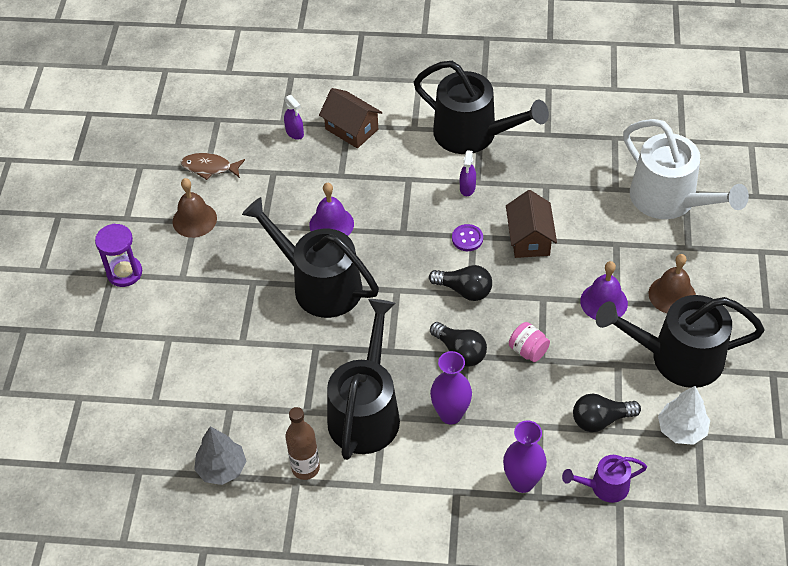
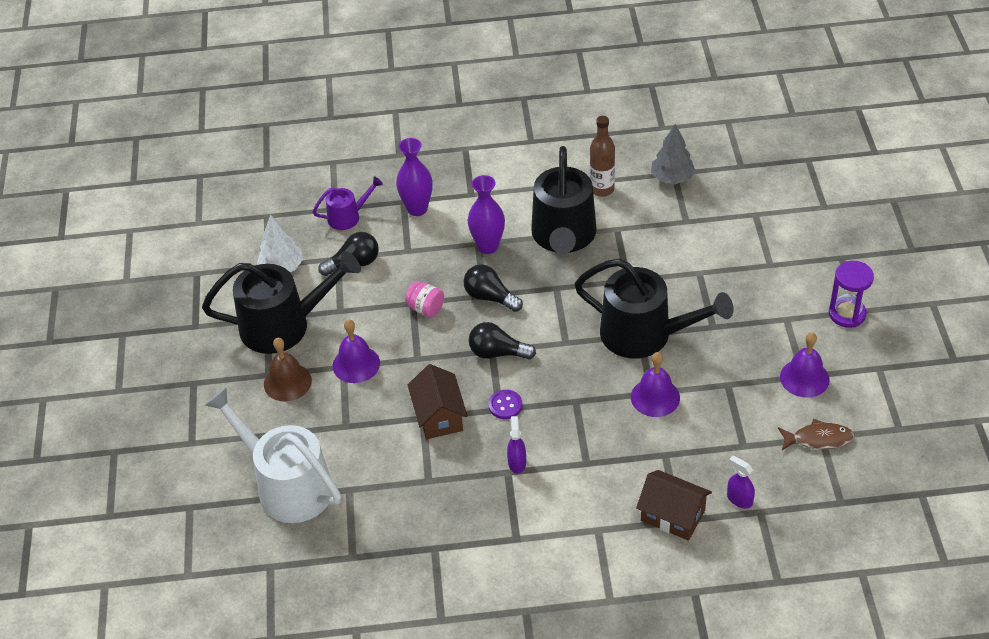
camera: 170 degrees right, 5 degrees down
(194, 220) = (804, 378): brown bell -> purple bell
(472, 134) = (524, 533): black watering can -> none

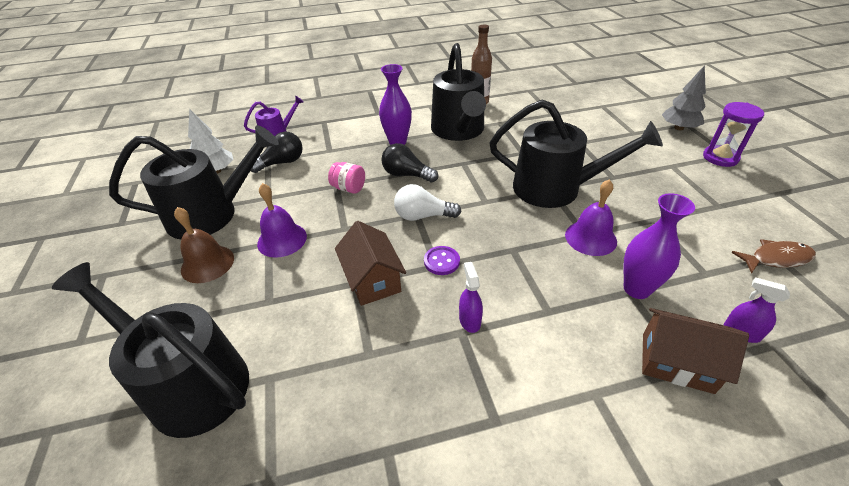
camera: 10 degrees left, 5 degrees down
(287, 486) = (190, 383): white watering can -> black watering can
(417, 209) = (335, 125): purple vase -> purple vase (636, 289)
(497, 353) = (423, 216): black light bulb -> white light bulb
(672, 178) = (529, 92): grey tree -> grey tree (678, 128)
(804, 378) = (721, 207): purple bell -> none

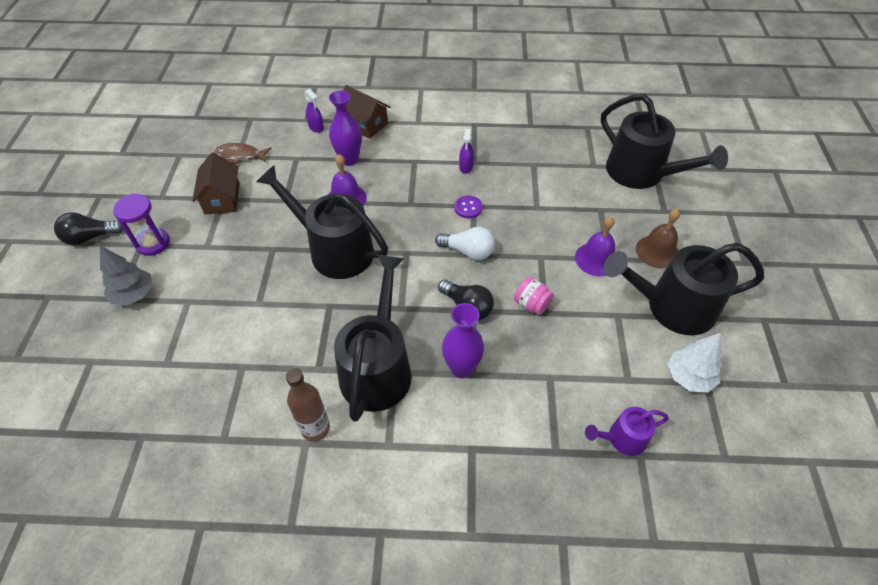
camera: 165 degrees left, 10 degrees up
(282, 163) = (609, 369): black light bulb -> black light bulb (90, 237)
(372, 279) = (523, 207): brown house -> brown house (222, 198)

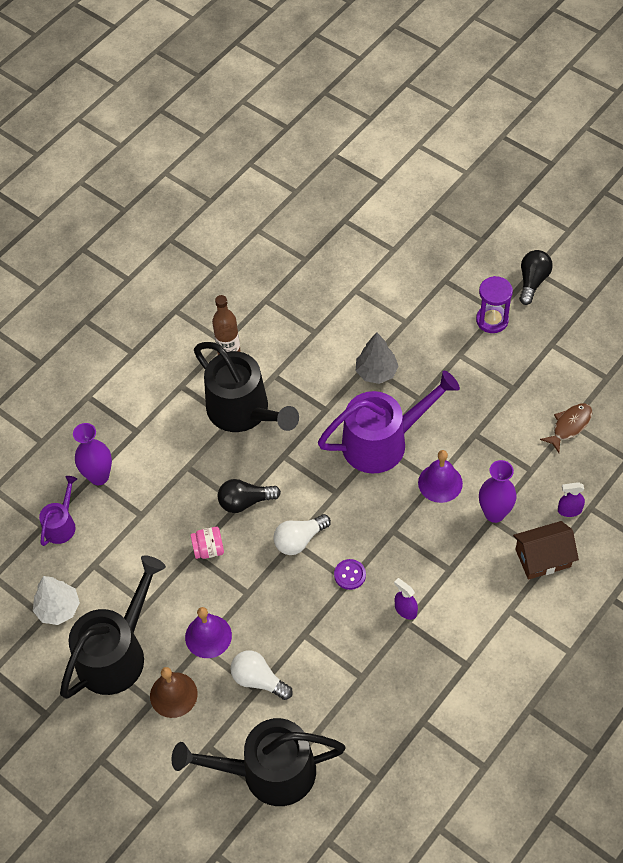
camera: 130 degrees right, 5 degrees up
(134, 294) = (441, 291): grey tree -> grey tree (376, 372)
(222, 198) = (514, 388): brown house -> none
(334, 250) = (382, 442): black watering can -> purple watering can
(461, 368) = (197, 463): purple vase -> purple vase (99, 476)
(593, 212) = (258, 680): none -> white light bulb

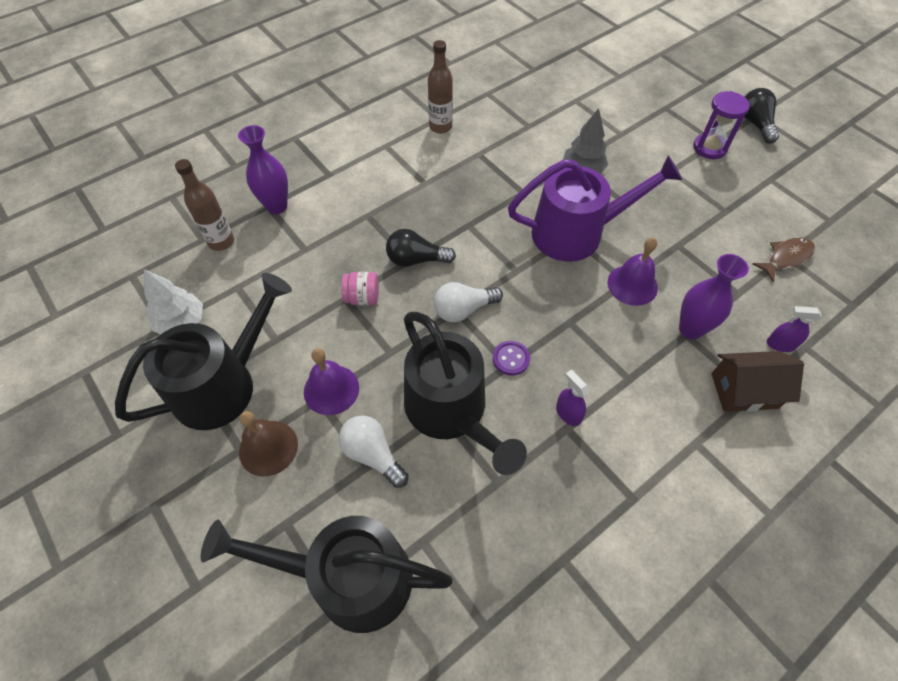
camera: 10 degrees right, 0 degrees up
(61, 524) = (221, 242): purple watering can -> brown bottle
(243, 411) = (439, 178): black watering can -> black watering can (451, 411)
(532, 281) = (755, 124): black light bulb -> black light bulb turned 45 degrees counterclockwise

